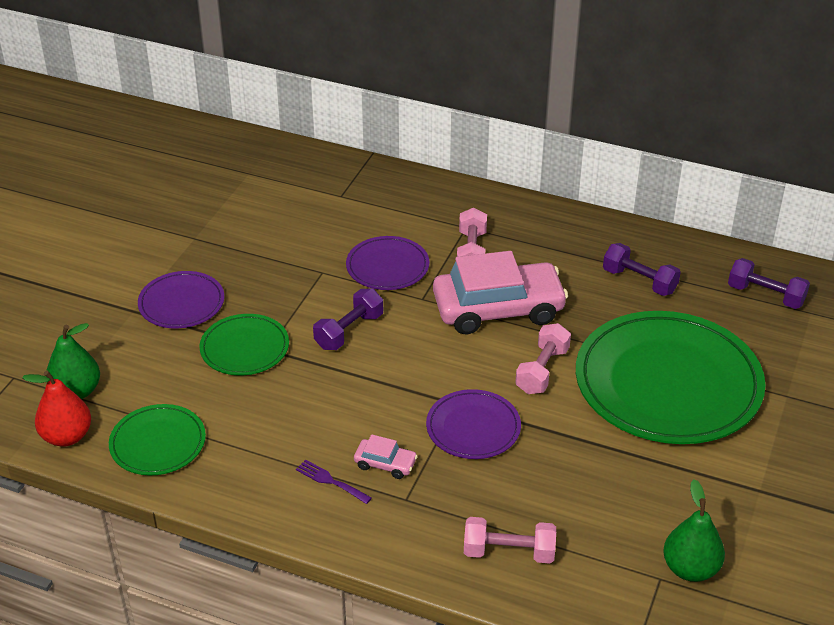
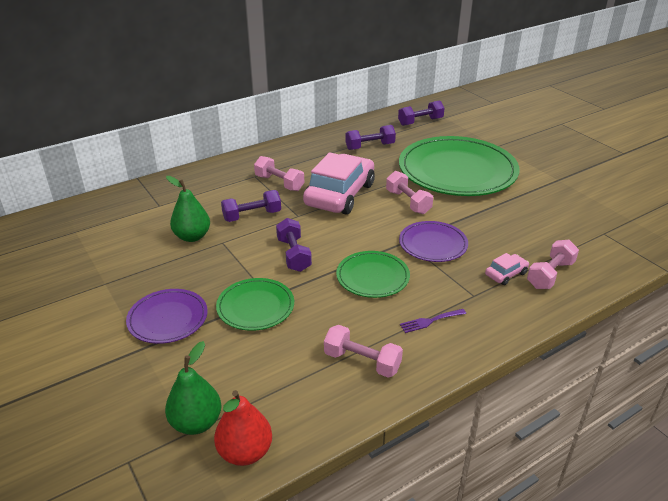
camera: 55 degrees left, 5 degrees down
(158, 443) = (310, 395): green plate -> green plate (372, 277)
(228, 457) = (362, 361): none -> pink dumbbell
(385, 464) = (434, 291): pink car -> pink car (506, 274)
(387, 266) = (252, 216): purple plate -> purple dumbbell
(690, 569) = (602, 221): green pear -> green pear (192, 236)

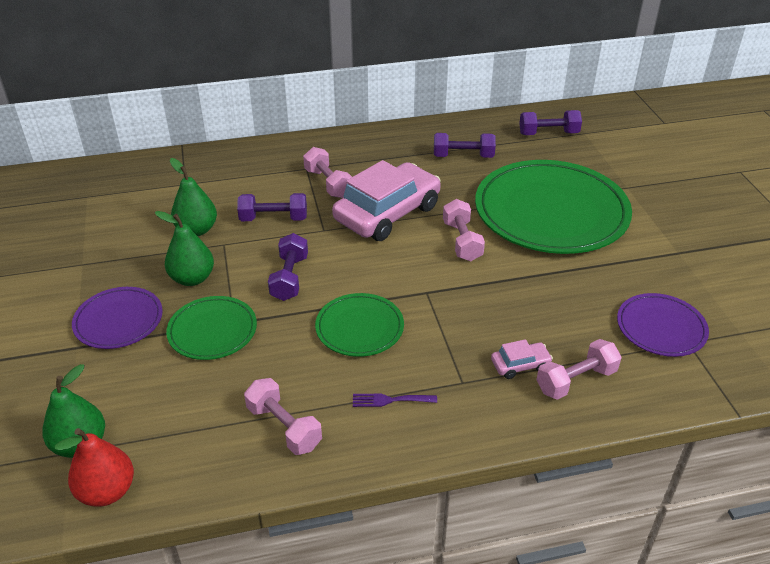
camera: 20 degrees right, 5 degrees up
(212, 273) = (192, 278): none -> green pear
(433, 244) = (456, 304): purple plate -> purple plate (661, 328)

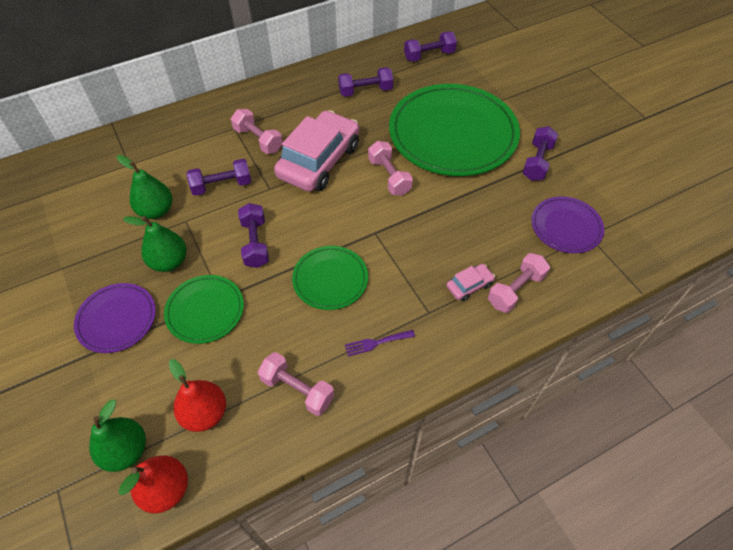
camera: 15 degrees left, 15 degrees up
(175, 428) = (205, 413): none -> red pear
(645, 256) = (537, 162): none -> purple dumbbell

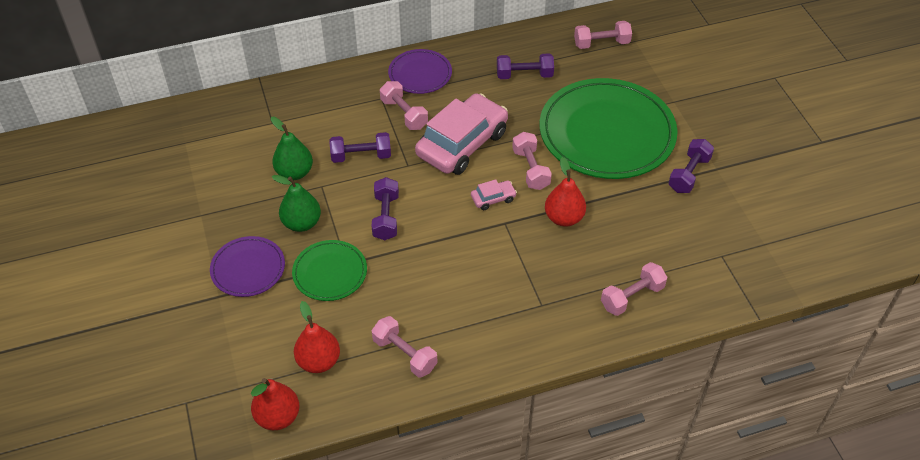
camera: 10 degrees right, 5 degrees down
(126, 451) = (246, 381): green pear -> none
(330, 279) = (452, 261): green plate -> none
(376, 343) = (485, 325): purple fork -> none
(429, 55) = (601, 43): purple dumbbell -> pink dumbbell
(431, 220) = (564, 218): none -> red pear
(469, 285) = (587, 286): pink car -> pink car (493, 198)
(566, 227) = (700, 244): purple plate -> purple plate (420, 74)

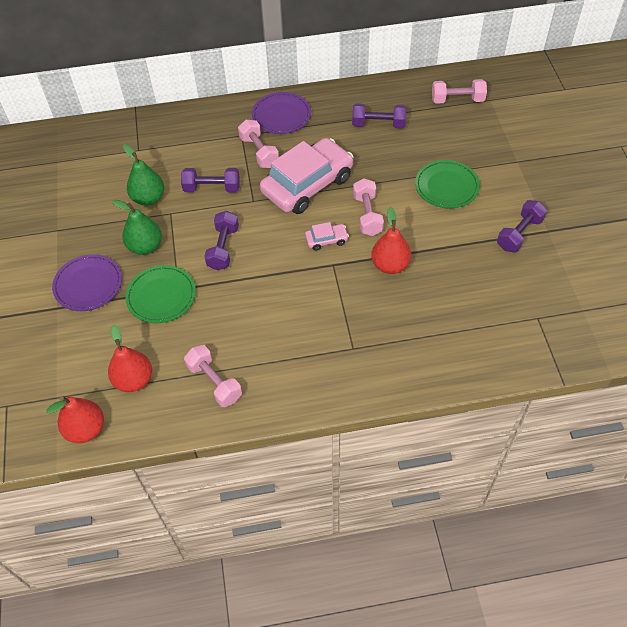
camera: 10 degrees right, 5 degrees up
(607, 133) = (446, 186): green plate -> green plate, size x0.49
(632, 297) = (442, 349): pink dumbbell -> none

